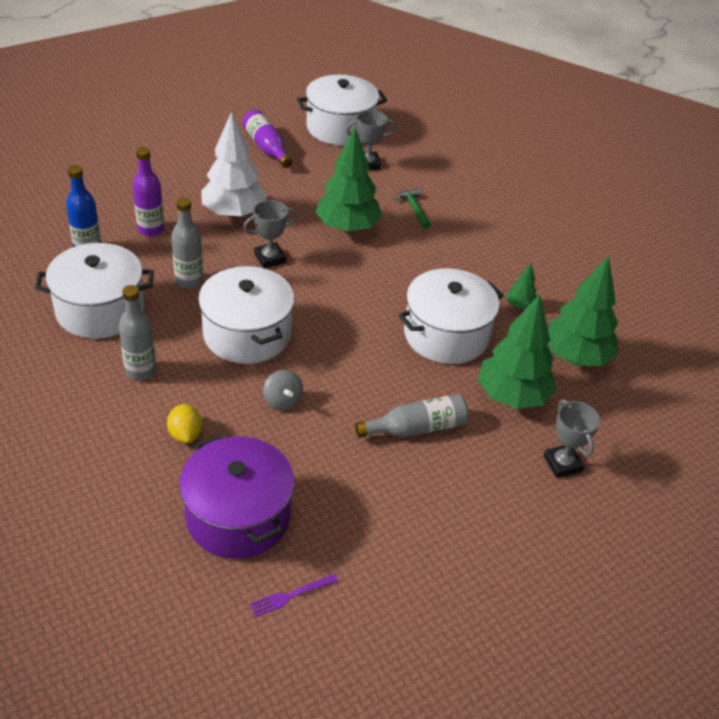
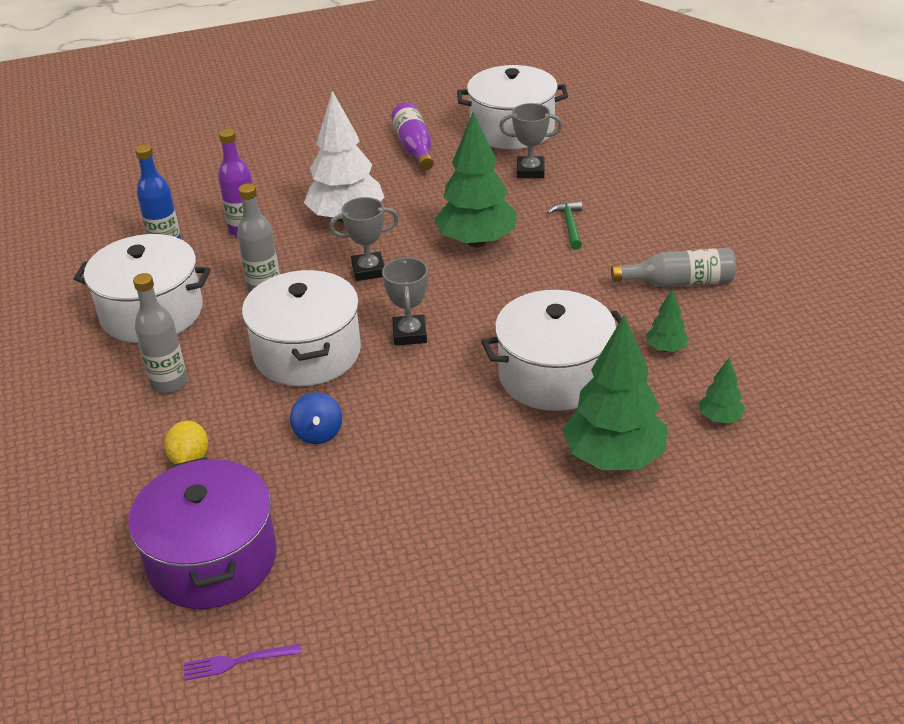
camera: 20 degrees right, 5 degrees down
(282, 401) = (318, 433): grey spinning top -> blue spinning top
(416, 428) = (472, 482): grey bottle -> grey bottle (679, 282)
(562, 464) = (651, 549): grey trophy -> grey trophy (409, 334)
(576, 357) = (720, 418): green tree -> green tree, size x0.45

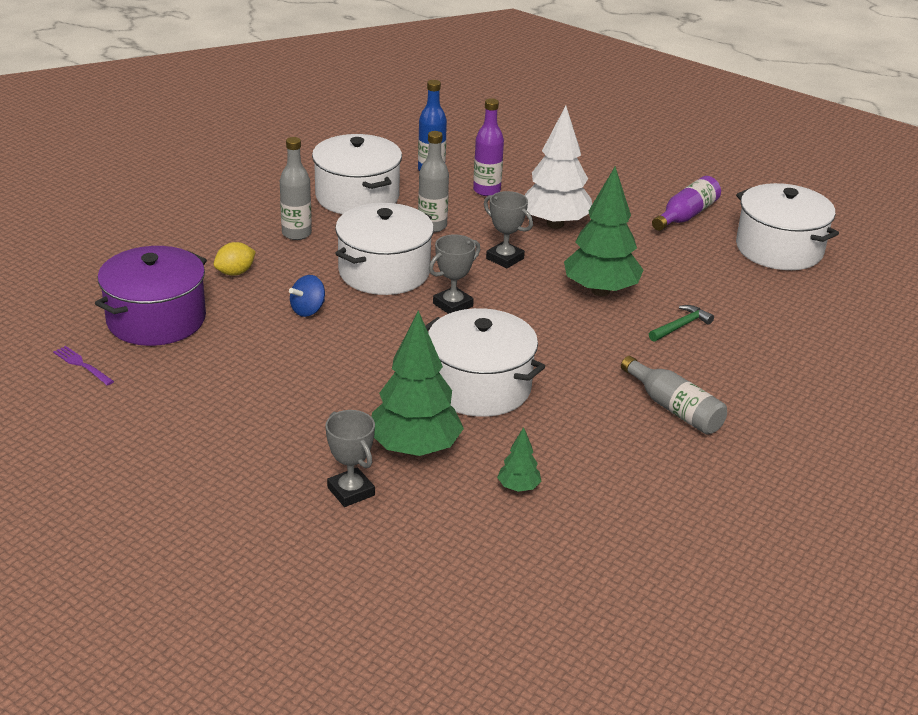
camera: 50 degrees right, 5 degrees down
(530, 171) = (731, 280): grey trophy -> grey trophy (351, 491)
(666, 348) = (576, 431): green tree -> none

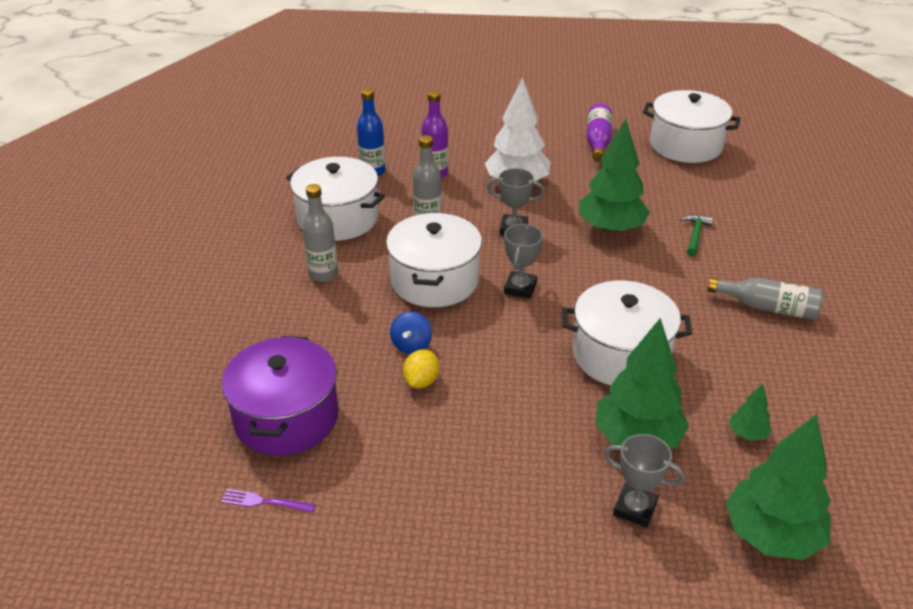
camera: 30 degrees left, 5 degrees up
(235, 273) = (309, 336): yellow lemon -> yellow lemon (421, 381)
(442, 560) = (771, 536): none -> green tree

